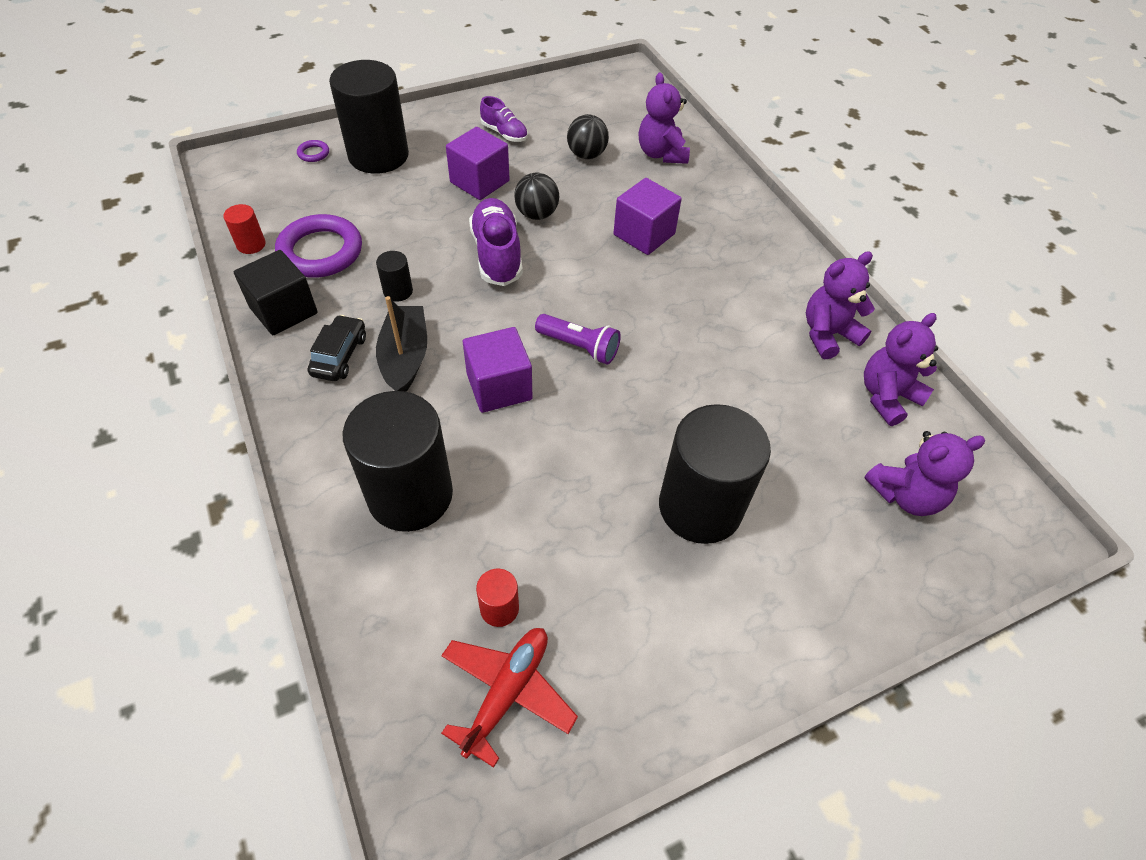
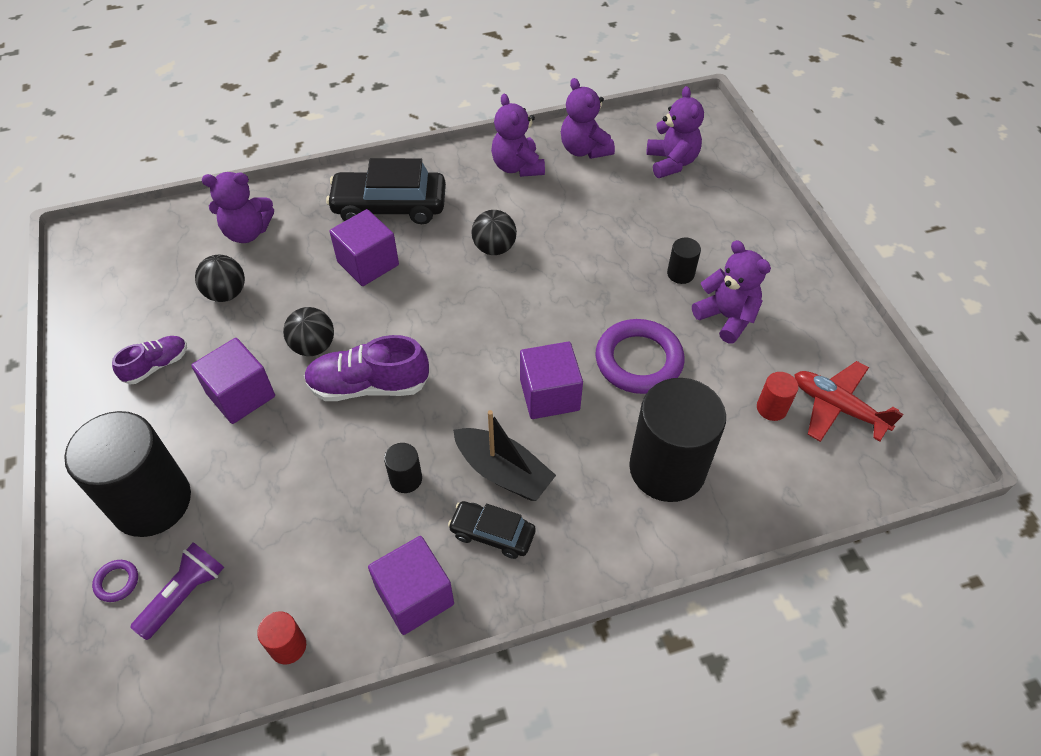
camera: 80 degrees left, 0 degrees up
(284, 310) = (415, 596): black cube -> purple cube
(320, 251) = (321, 562): purple ring -> purple ring (638, 360)
(405, 357) = (503, 472): black boat -> black boat turned 150 degrees counterclockwise
(579, 347) = (508, 330): purple flashlight -> purple flashlight (184, 595)
(638, 559) = (726, 317): none -> purple teddy bear
(692, 325) = (494, 248): none -> black ball
(700, 507) = (680, 274): black cylinder -> black cylinder, size x0.42
(725, 239) = (389, 207): none -> black car

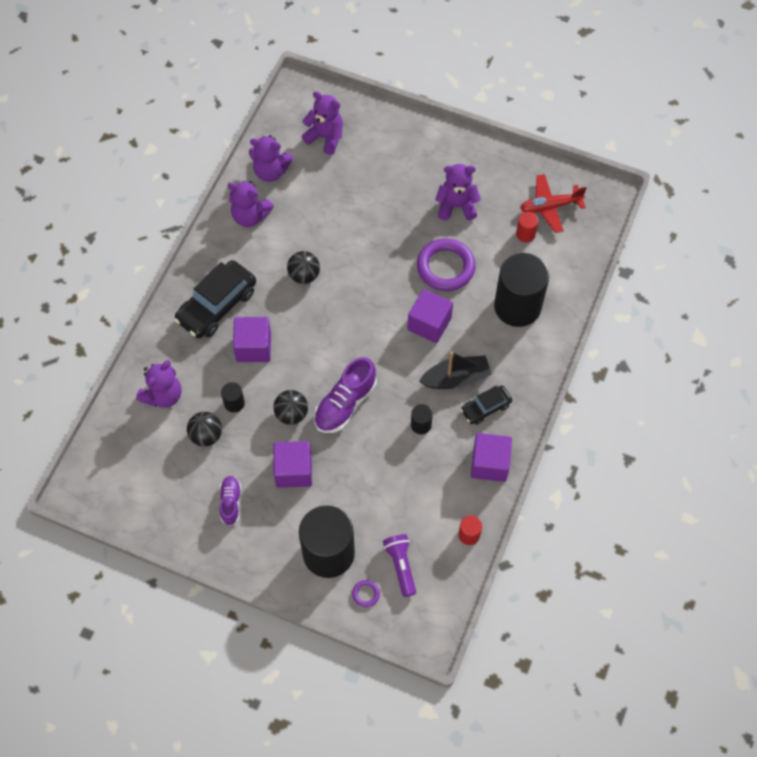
camera: 50 degrees left, 10 degrees up
(680, 274) = (409, 202): black cylinder -> black cylinder (234, 403)

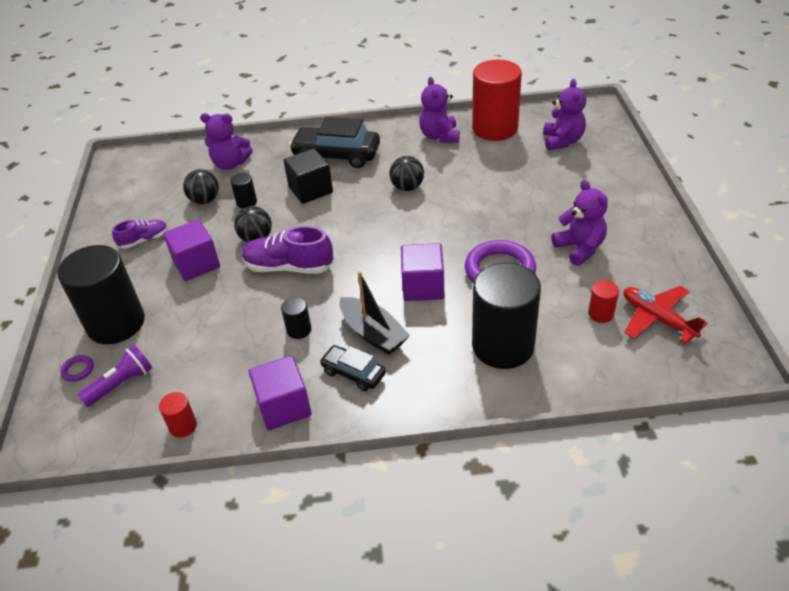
camera: 65 degrees right, 20 degrees down
(253, 347) = (310, 190): purple cube -> black cube
(271, 171) = (495, 128): purple teddy bear -> red cylinder

